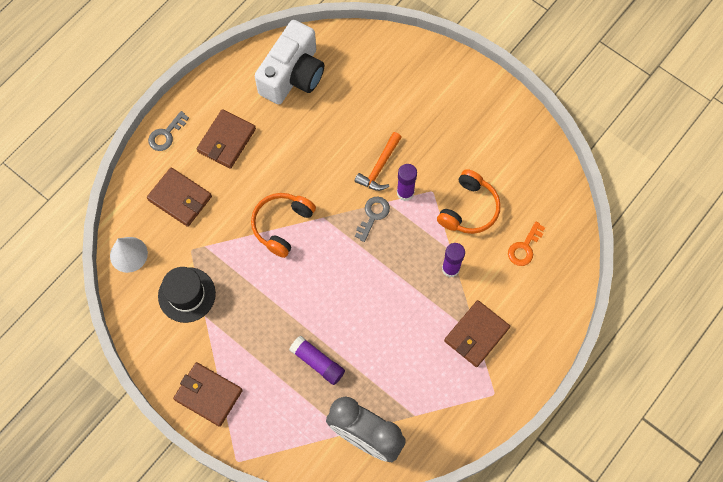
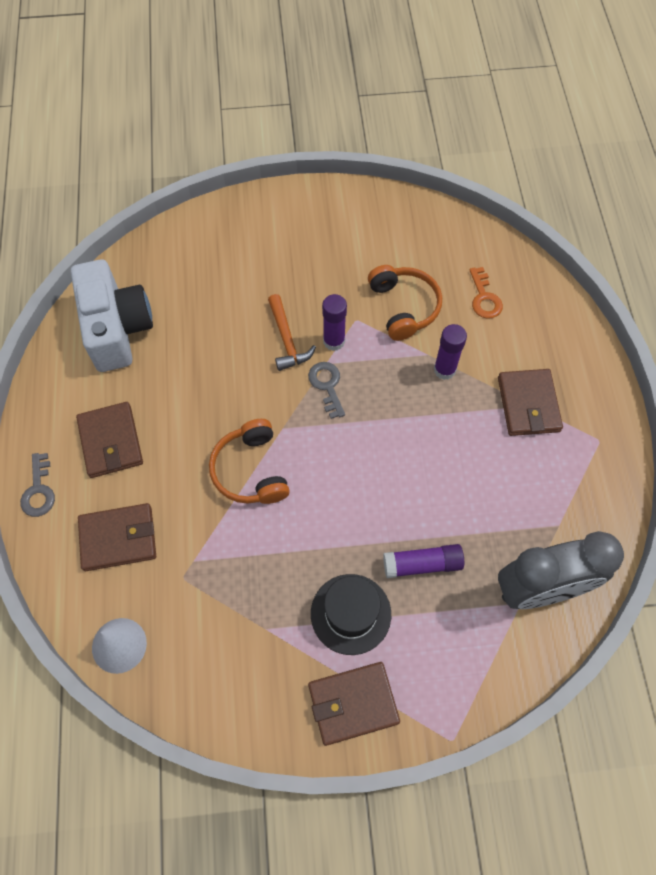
camera: 45 degrees left, 5 degrees down
(186, 295) = (225, 626): black hat -> black hat (350, 614)

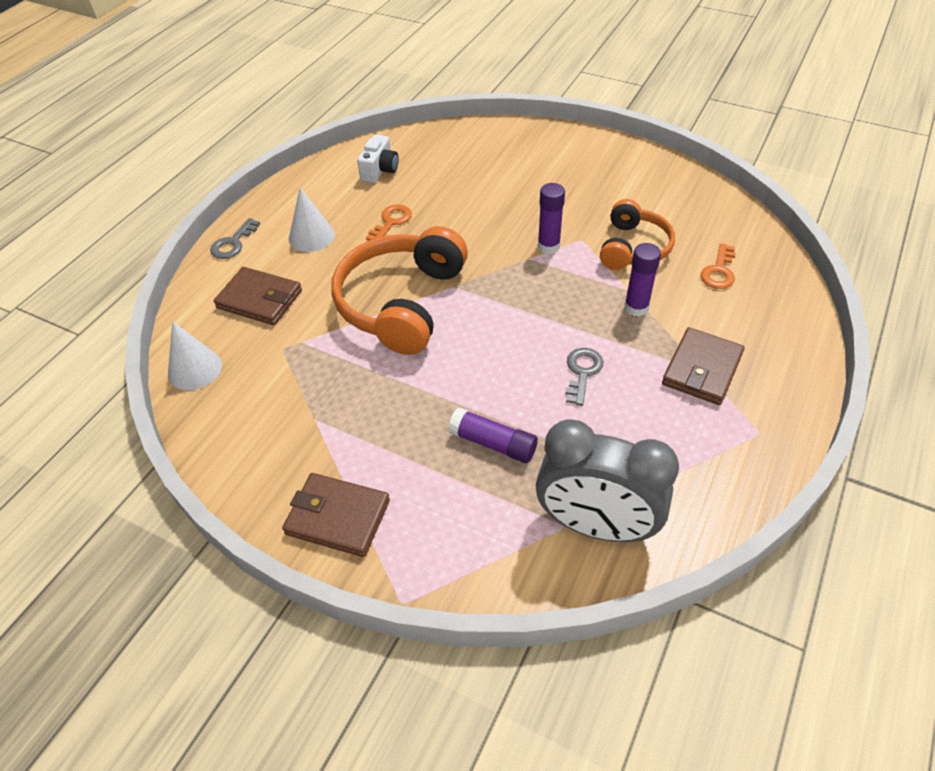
camera: 35 degrees right, 15 degrees down
(111, 441) = (311, 236): brown wallet -> white cone
(117, 329) = (380, 170): white camera -> white camera, size x0.52
(175, 385) = (391, 222): none -> orange key
(250, 470) = (401, 303): orange headphones -> orange headphones, size x1.64
(287, 339) = (508, 229): orange hammer -> none
(327, 385) = (516, 273): grey key -> grey key (582, 372)
(350, 614) = (395, 447): black hat -> none

